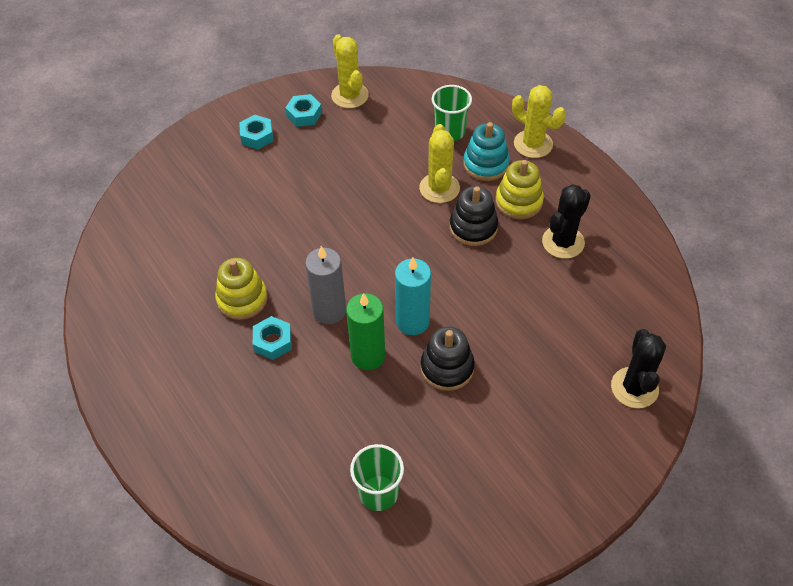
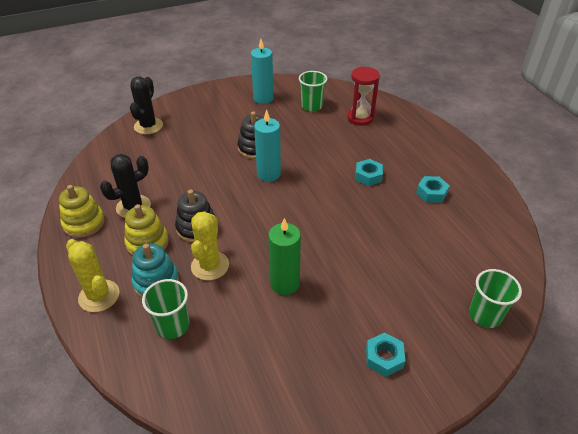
camera: 170 degrees left, 10 degrees down
(158, 184) = (485, 315): none -> green cup
(242, 299) = (391, 204): yellow stacking toy -> yellow stacking toy (84, 223)
(288, 473) = (360, 118): none -> red hourglass
(304, 114) = (327, 379): turquoise nut -> turquoise nut (431, 193)
(329, 311) = (326, 188): grey candle -> none
(350, 95) = (268, 400): yellow cactus -> none
(368, 356) = (304, 160): green candle -> green candle (285, 283)
(473, 500) = (263, 98): none -> turquoise candle

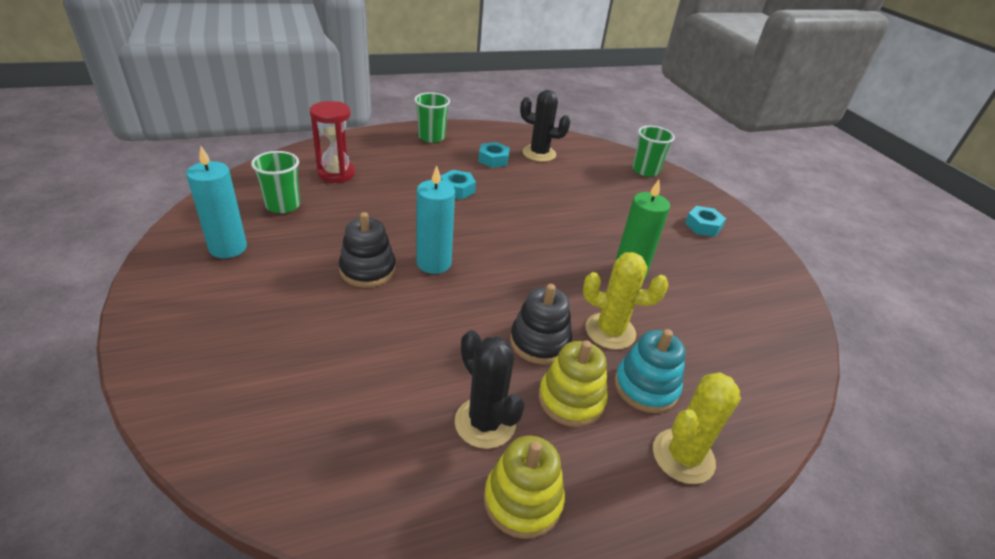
camera: 90 degrees left, 5 degrees down
(148, 126) = (228, 409): black cactus -> black cactus (539, 153)
(173, 325) = (710, 369): green cup -> green cup (431, 137)

